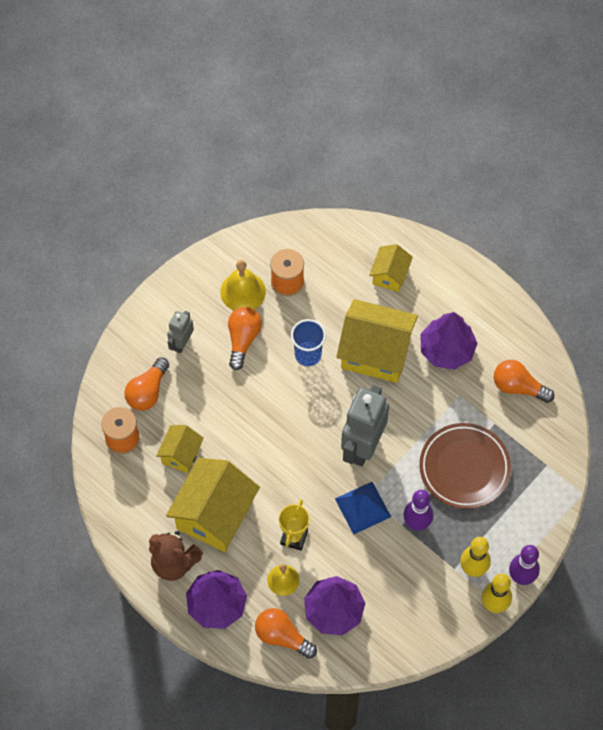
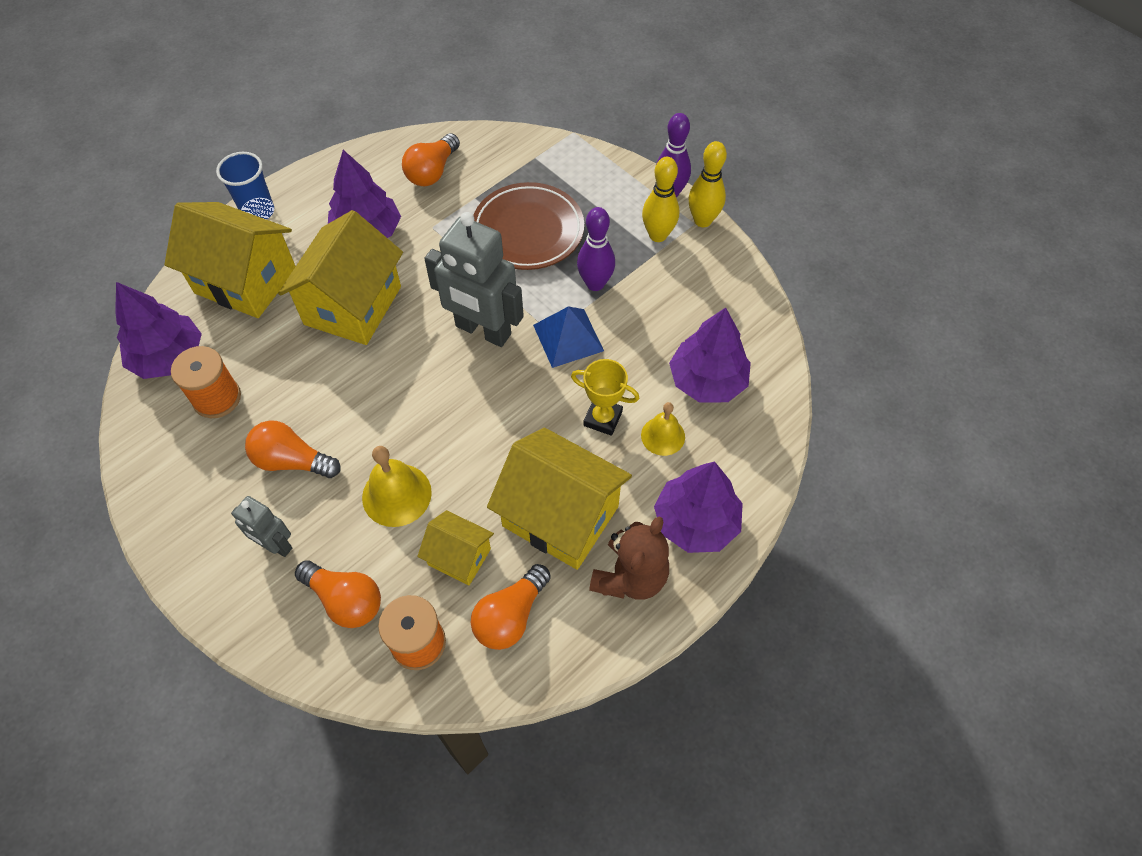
camera: 85 degrees left, 5 degrees down
(243, 291) = (214, 456): yellow bell -> yellow bell (396, 495)
(282, 636) = (743, 442): orange light bulb -> orange light bulb (510, 616)
(308, 355) = (337, 382): blue cup -> blue cup (258, 211)
(317, 243) = (169, 357): none -> purple tree
(390, 275) = (245, 280): yellow house -> yellow house, size x1.88

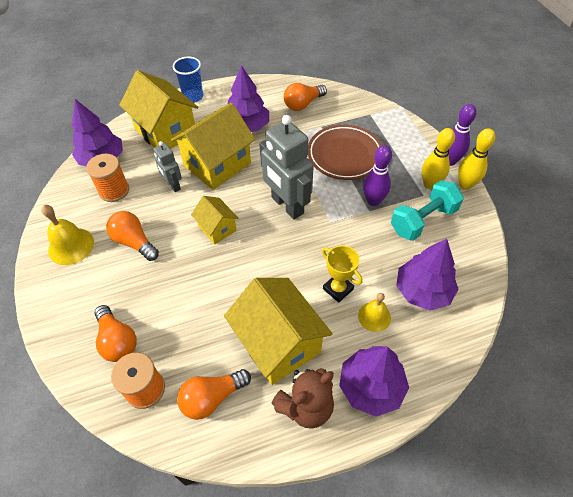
camera: 25 degrees right, 5 degrees down
(275, 545) = (97, 289): grey robot -> grey robot (173, 185)
(396, 495) = (183, 287): yellow bell -> yellow bell (71, 246)
(459, 557) = (200, 343): yellow house -> yellow house (217, 228)
(568, 337) = (339, 228): blue pyramid -> none
(669, 288) = (423, 220): none -> turquoise dumbbell

